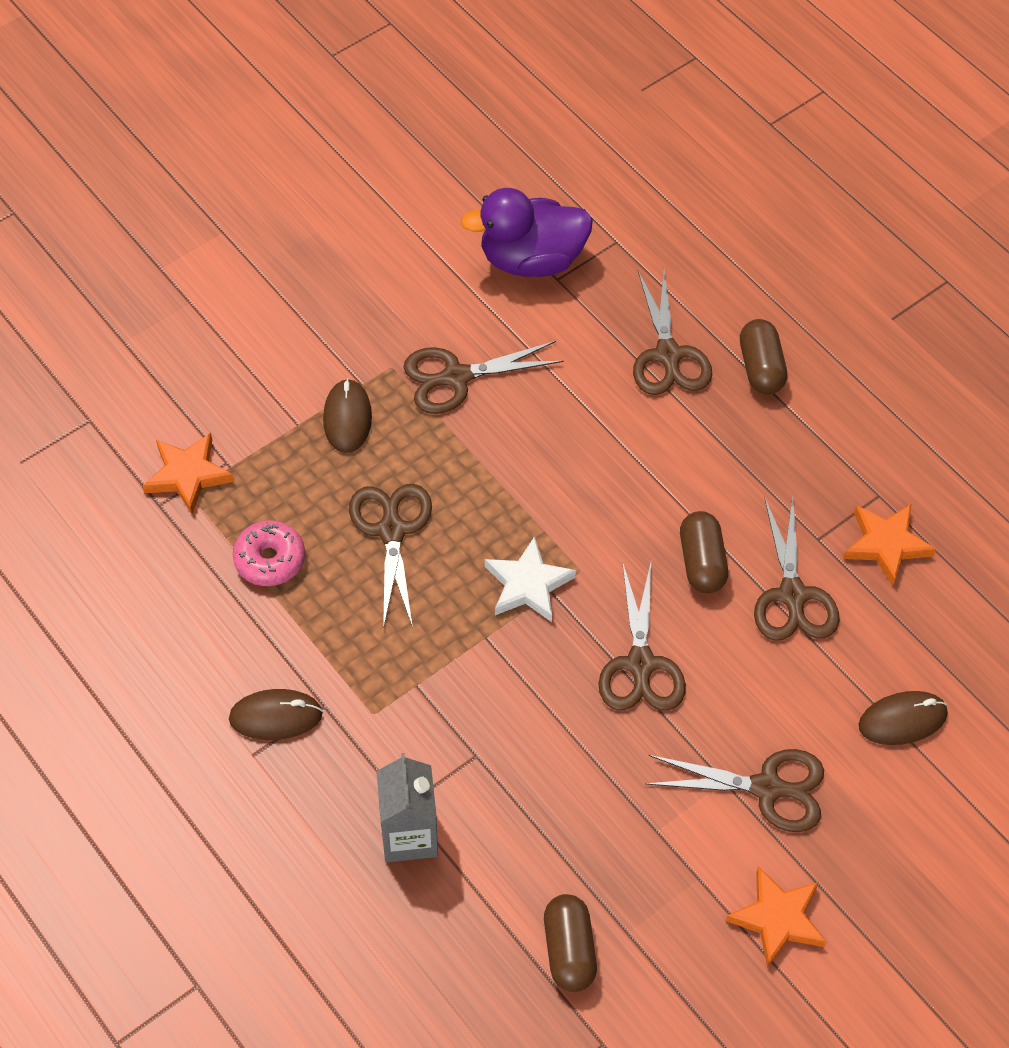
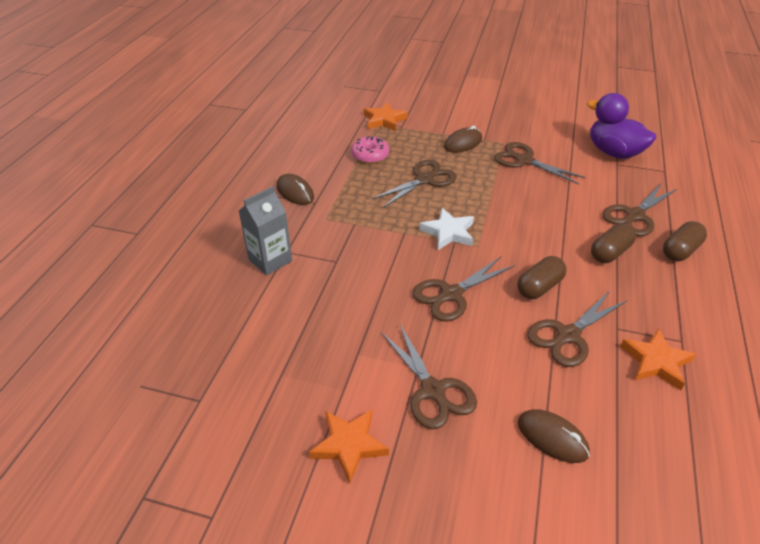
camera: 55 degrees right, 15 degrees down
(569, 950) = (250, 354): brown capsule -> brown capsule (610, 252)

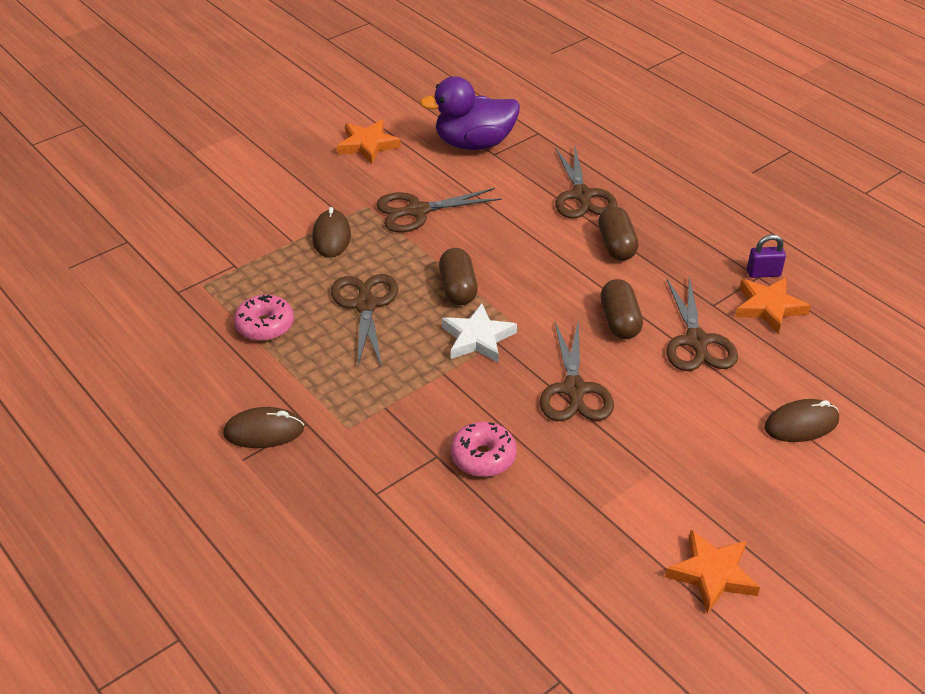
camera: 55 degrees left, 0 degrees up
(270, 260) = (377, 516): grey carton -> none
(353, 280) = (483, 457): none -> pink donut
(384, 120) = (202, 273): orange star -> orange star (367, 145)
(433, 390) = (691, 475): brown scissors -> none
(680, 251) = (654, 202): brown capsule -> brown capsule (458, 288)
(689, 342) = (763, 273): none -> purple padlock

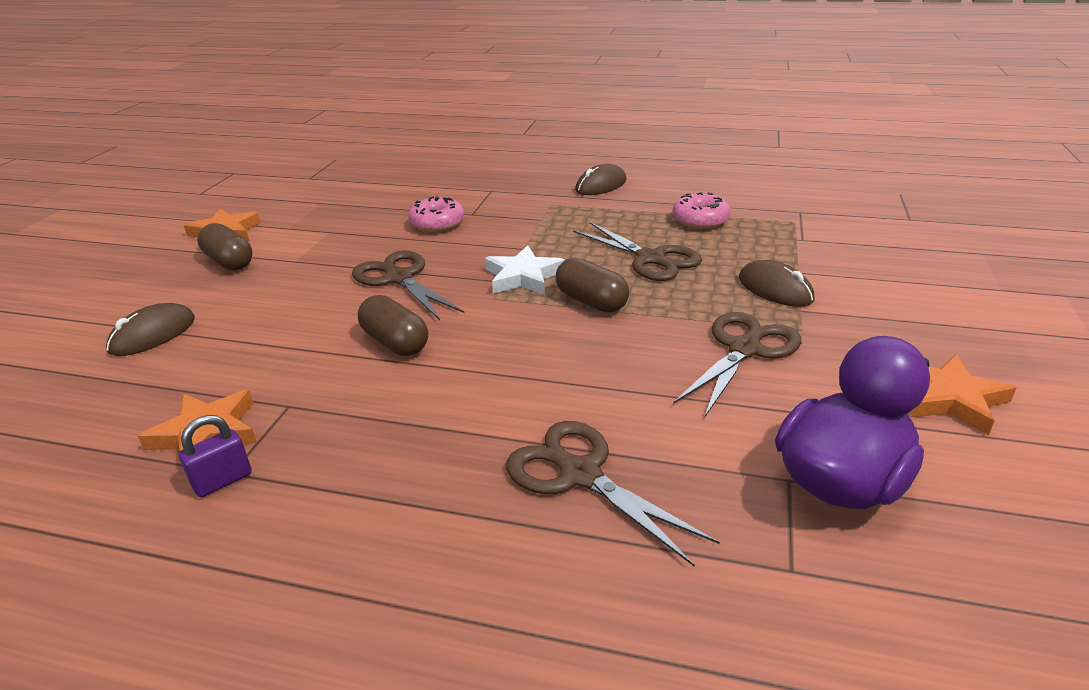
camera: 145 degrees right, 10 degrees down
(616, 245) = (464, 422): brown capsule -> brown capsule (229, 262)
(696, 341) = (294, 359): brown scissors -> none

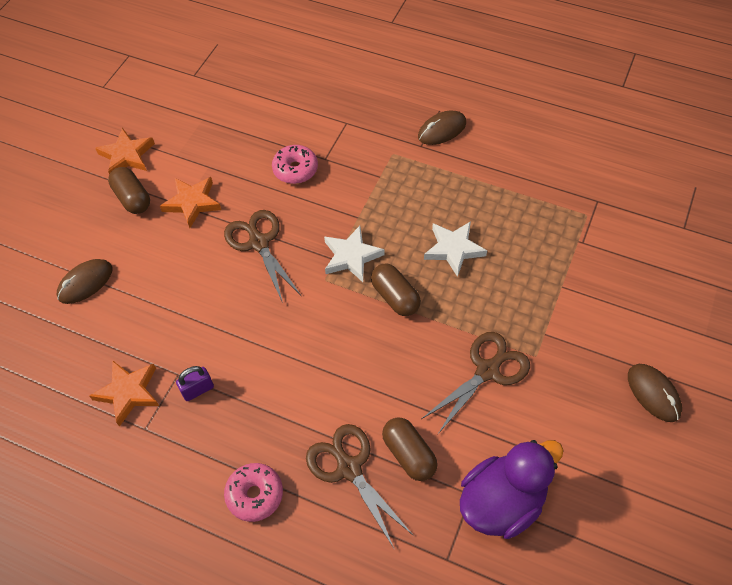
camera: 10 degrees right, 25 degrees up
(223, 480) = (140, 435): purple padlock -> purple padlock (198, 390)
(395, 342) = (250, 321): brown capsule -> brown capsule (409, 454)
(650, 259) = (453, 249): brown scissors -> white star
(700, 220) = (509, 201): pink donut -> pink donut (255, 495)
(775, 289) = (535, 305): brown mouse -> brown mouse (653, 393)
(949, 398) = (603, 444): orange star -> orange star (192, 203)

